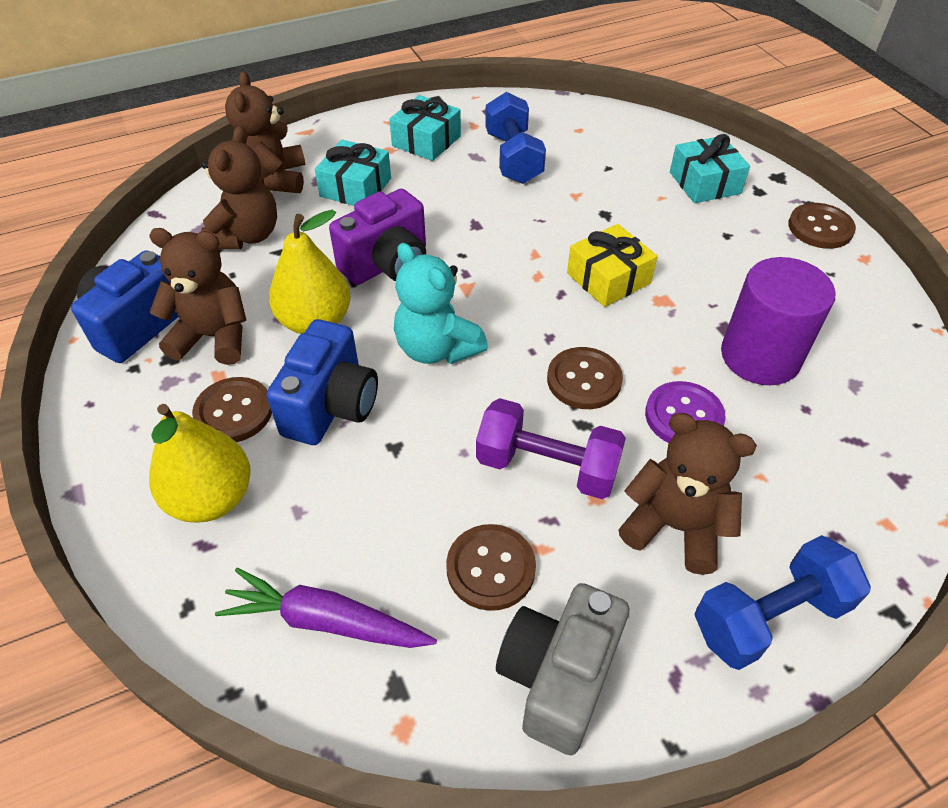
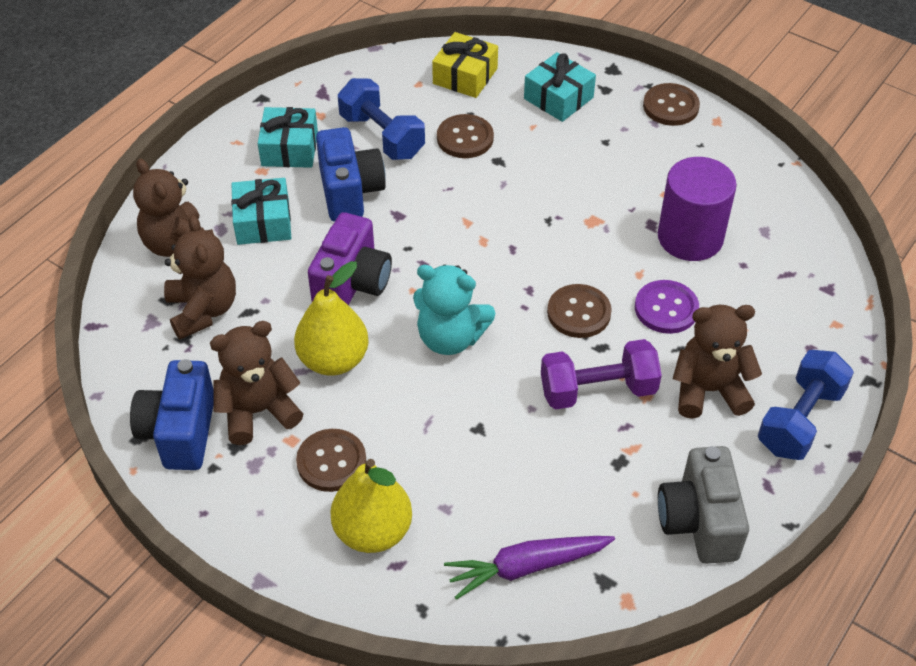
camera: 30 degrees left, 0 degrees up
(331, 406) = (405, 421): blue camera -> blue camera (350, 192)
(490, 568) = (609, 478): brown button -> brown button (465, 138)
(608, 278) = (540, 219): yellow gift -> yellow gift (465, 76)

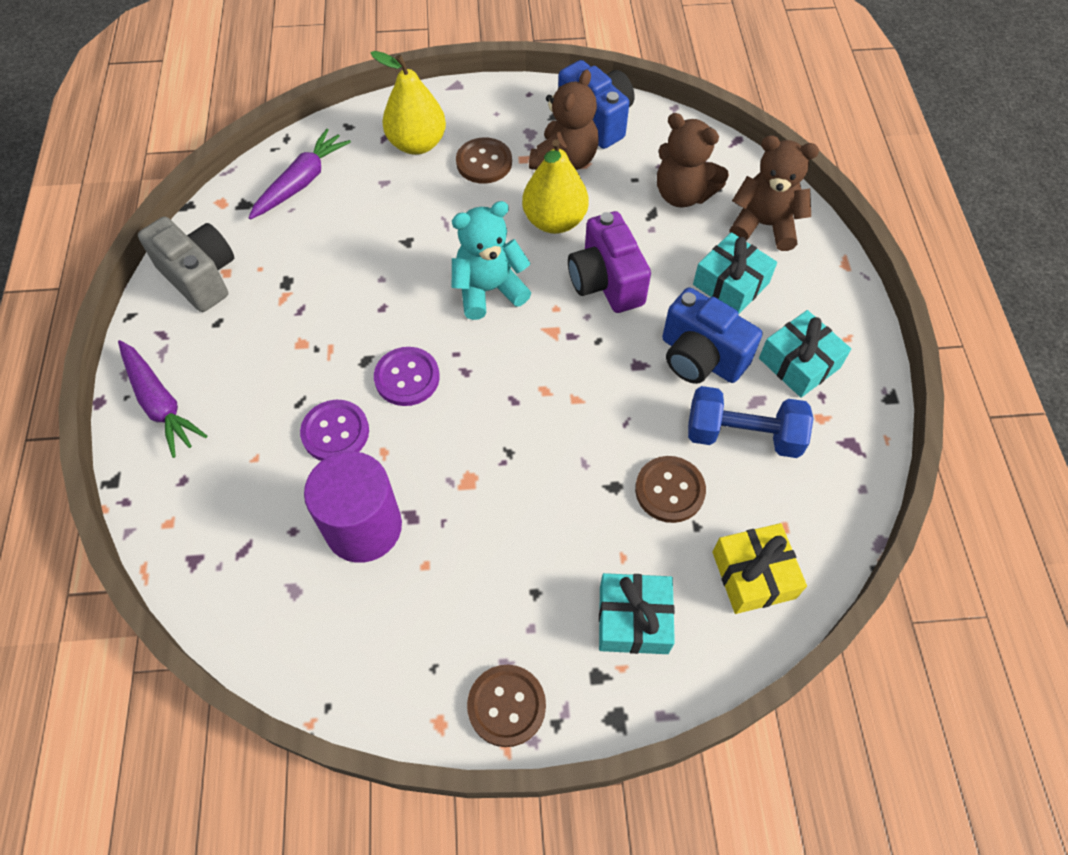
camera: 140 degrees right, 10 degrees up
(579, 313) = (407, 378): brown button -> purple button
(598, 390) = (341, 323): purple dumbbell -> none
(708, 390) = (251, 380): brown teddy bear -> none
(799, 420) = (160, 403): blue dumbbell -> purple carrot

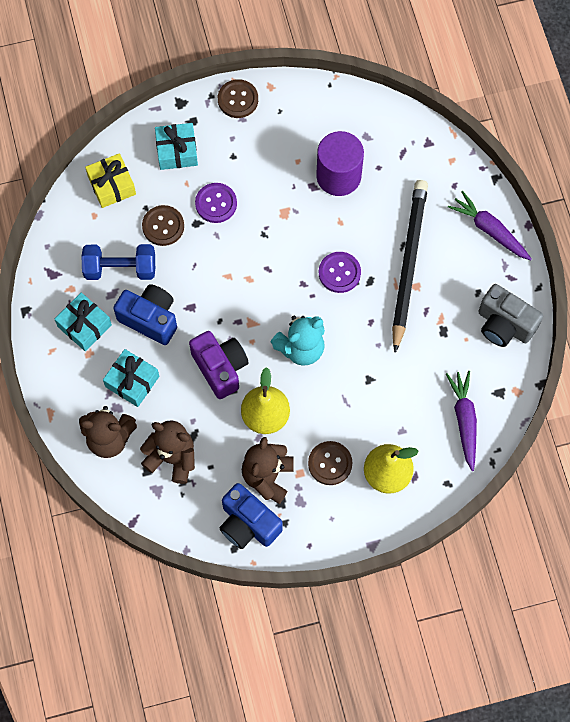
camera: 170 degrees right, 10 degrees up
(301, 182) = (464, 420): purple carrot -> purple carrot turned 150 degrees clockwise
(301, 374) = (408, 264): none -> black pencil
(335, 432) = (373, 229): purple button -> purple button (216, 203)

